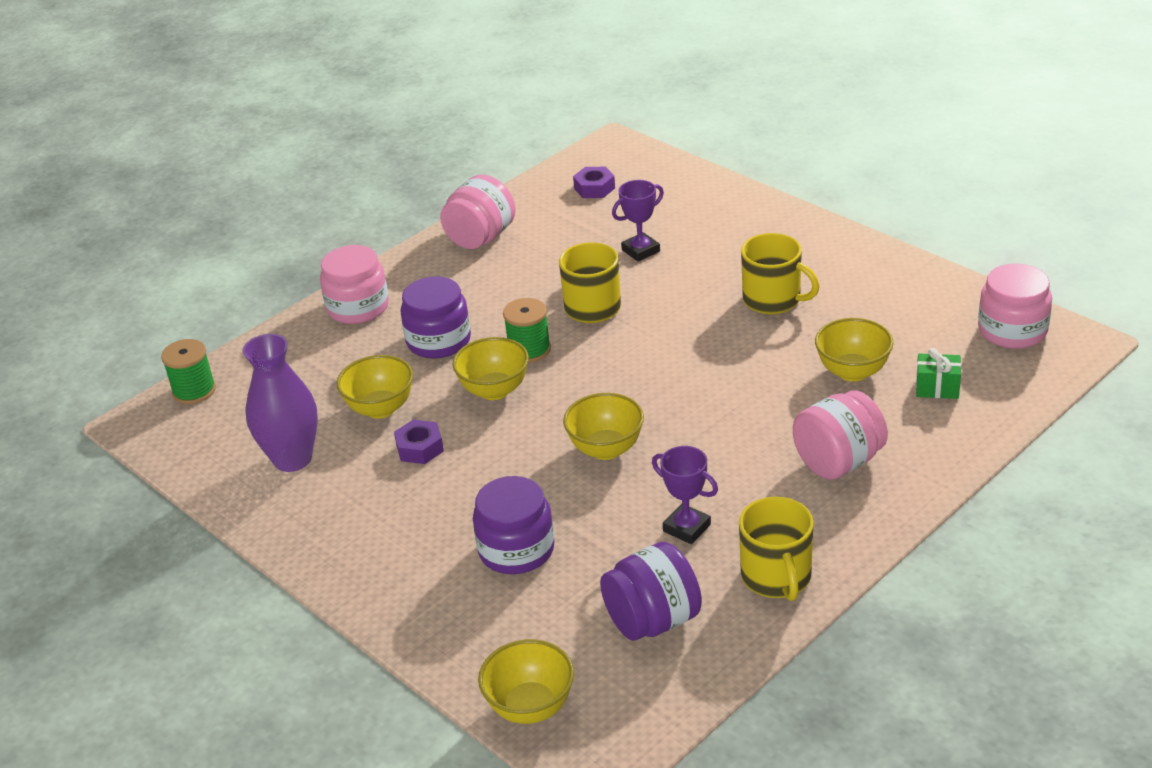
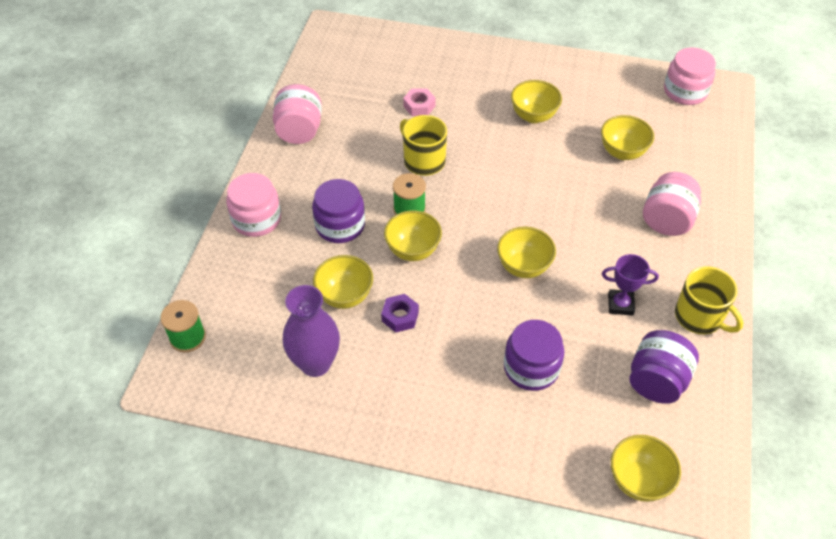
camera: 35 degrees left, 15 degrees up
(594, 188) = (347, 66): purple nut -> none
(640, 251) = (419, 106): purple trophy -> pink nut
(773, 300) = (533, 116): yellow mug -> yellow bowl
(937, 388) = (677, 146): green gift -> none

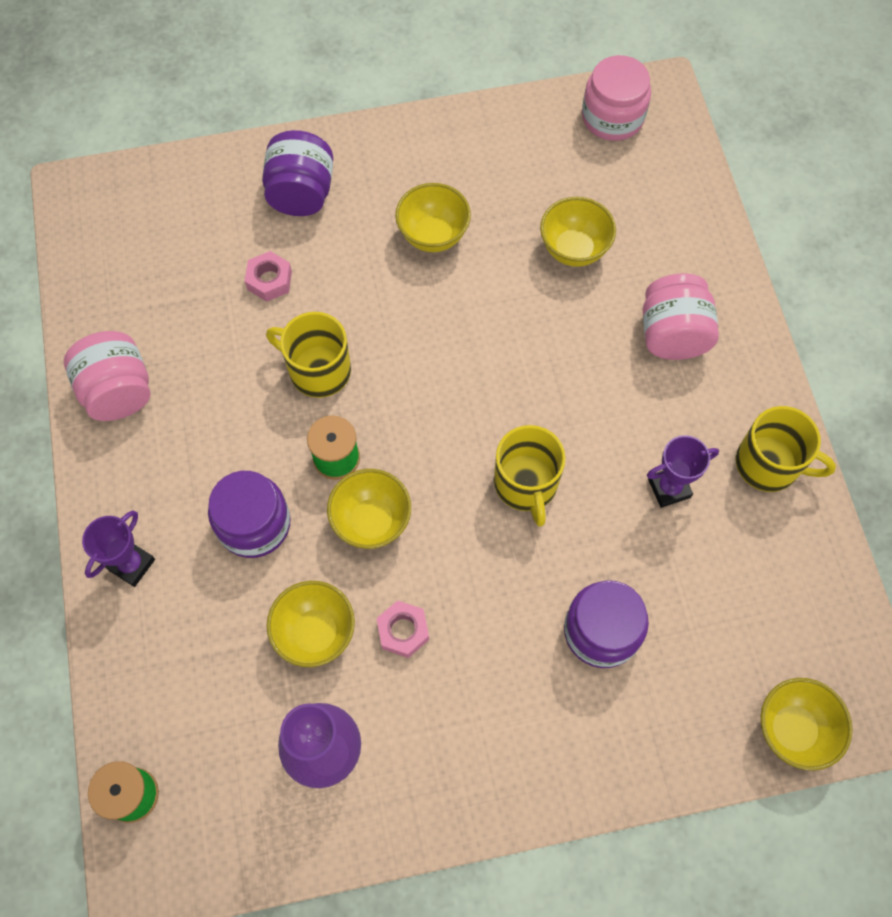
camera: 25 degrees left, 15 degrees up
(256, 219) = (131, 564): pink jar -> purple trophy
(400, 316) = (403, 631): purple nut -> pink nut
(523, 267) = (526, 484): yellow bowl -> yellow mug
(656, 381) = (756, 580): purple jar -> purple jar (301, 194)

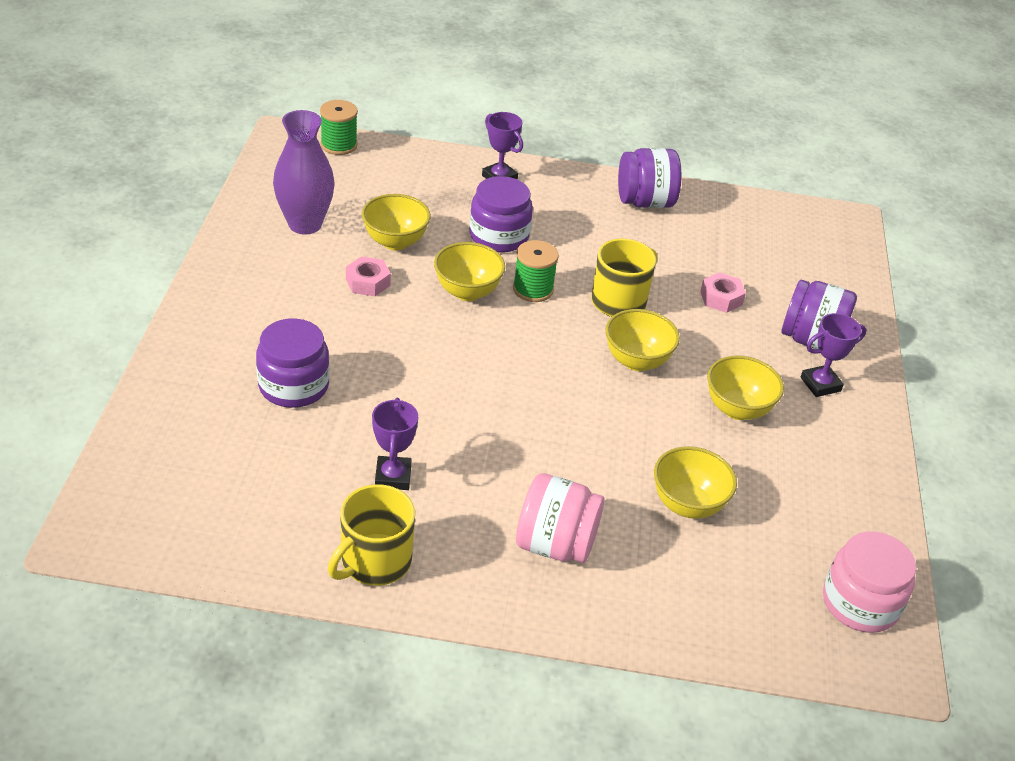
camera: 105 degrees right, 25 degrees down
(118, 391) = (645, 202): pink jar -> purple jar
(365, 177) = (820, 384): none -> purple trophy
(526, 484) = (450, 386): yellow mug -> none
(792, 729) = (127, 470): yellow bowl -> yellow bowl (636, 361)

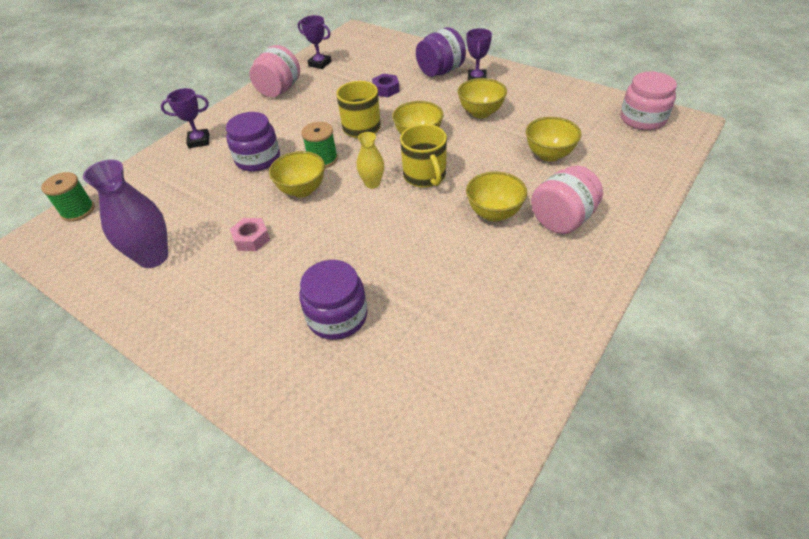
camera: 55 degrees left, 5 degrees up
(374, 561) = (547, 318): yellow mug -> yellow mug (425, 176)
(393, 477) = (466, 283): purple trophy -> purple trophy (320, 64)
(395, 242) = (219, 211): yellow bowl -> yellow bowl (494, 213)
(515, 347) = (372, 183): none -> yellow vase
(645, 202) = (279, 90): purple jar -> pink jar
(721, 298) = (386, 89): pink nut -> purple nut

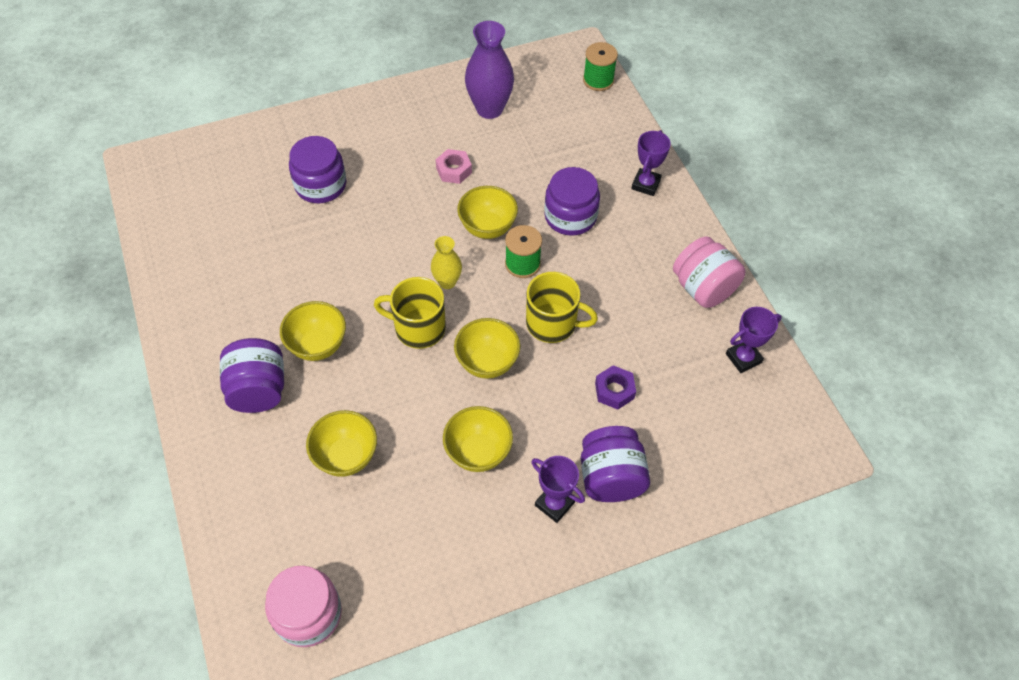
camera: 120 degrees right, 10 degrees up
(562, 219) = (258, 390): pink jar -> purple jar

